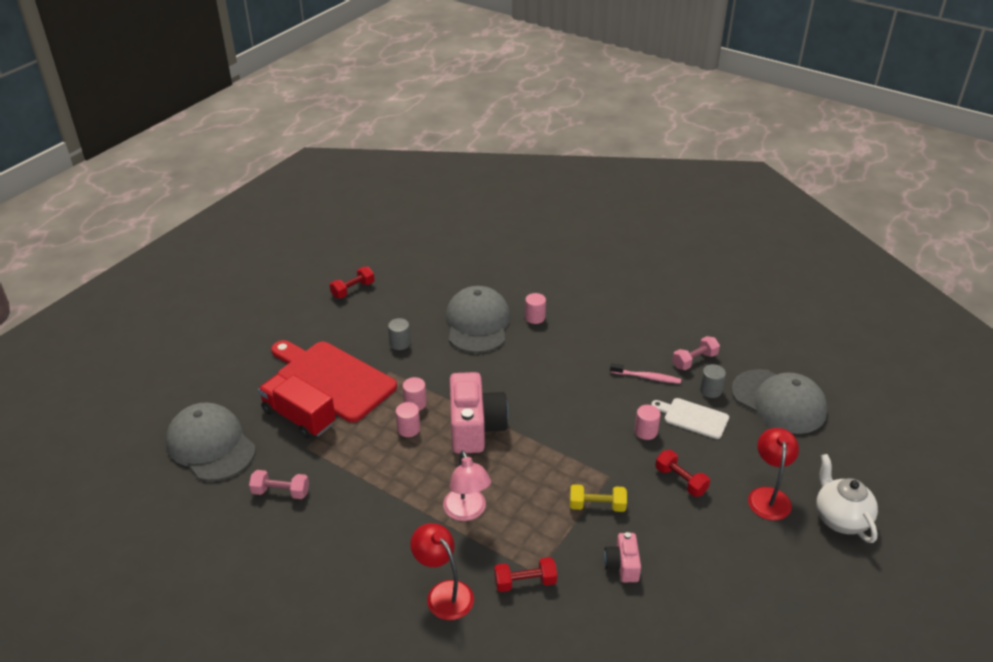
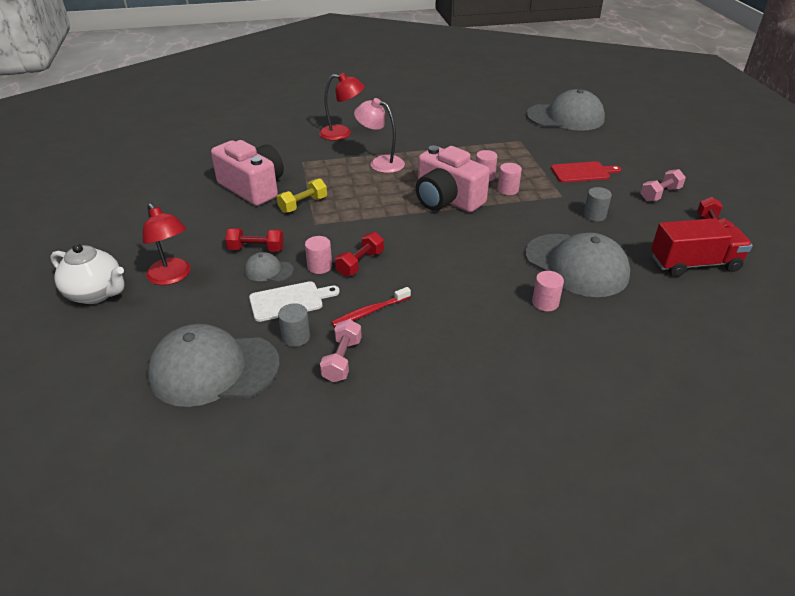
camera: 135 degrees right, 0 degrees up
(281, 492) = (491, 122): pink dumbbell -> pink dumbbell (660, 194)
(299, 417) = (554, 148): red truck -> red truck (694, 264)
(332, 379) = (582, 172): red cutting board -> red cutting board, size x0.51
(525, 582) = (304, 155): red dumbbell -> red dumbbell (360, 263)
(622, 565) = (253, 187): pink camera -> pink camera, size x1.96
(647, 377) = (369, 312): pink toothbrush -> red toothbrush
(687, 453) = (268, 270): none -> grey cap

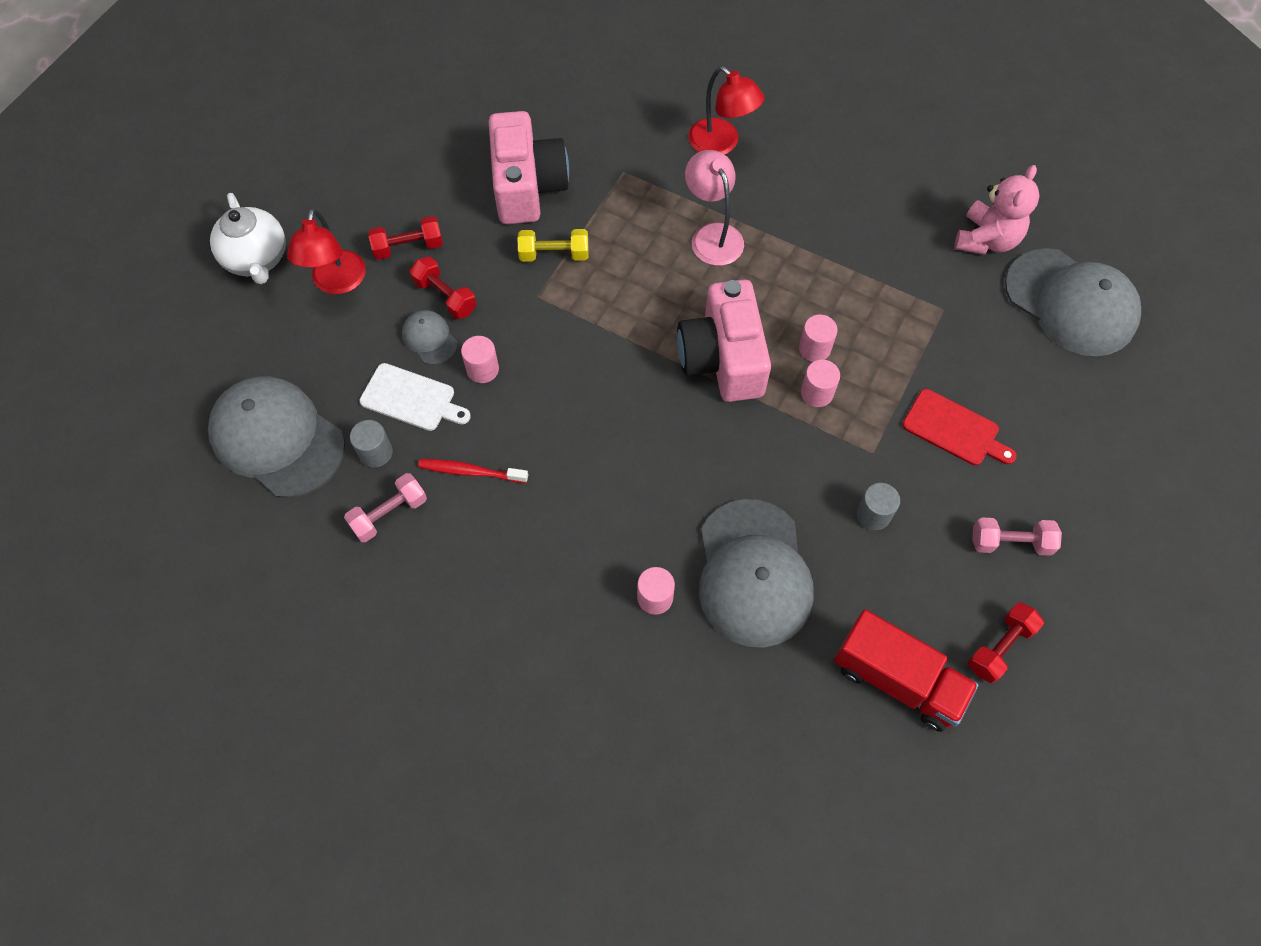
camera: 40 degrees right, 25 degrees up
(360, 263) = (526, 394): red dumbbell -> red dumbbell (408, 247)
(505, 114) = (986, 240): none -> pink teddy bear

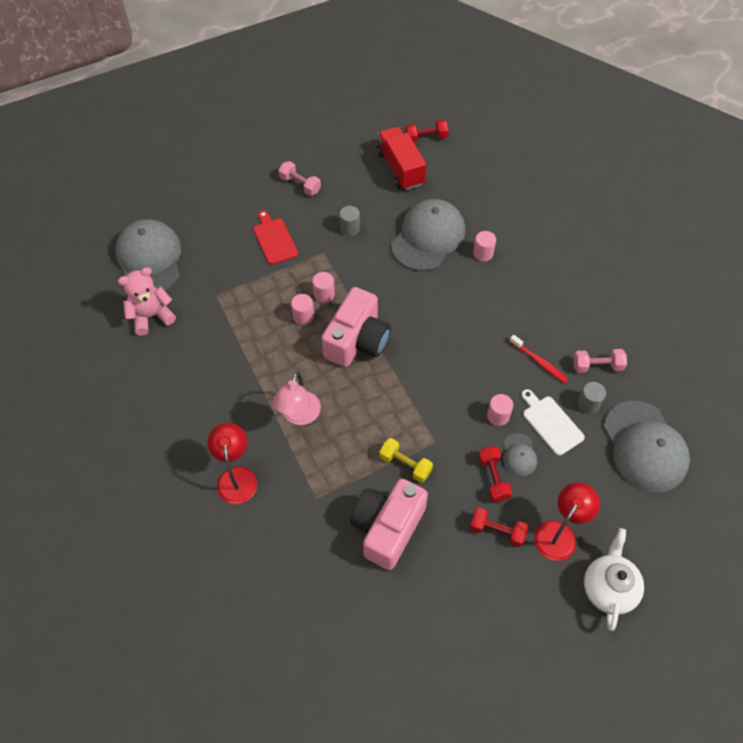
camera: 145 degrees left, 5 degrees down
(1000, 647) = (346, 155): red dumbbell -> red dumbbell (426, 138)

